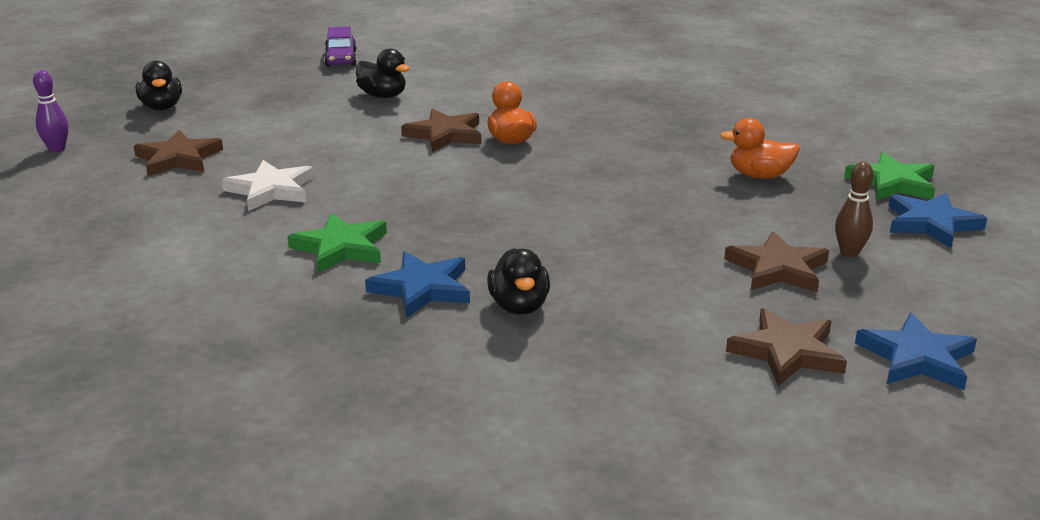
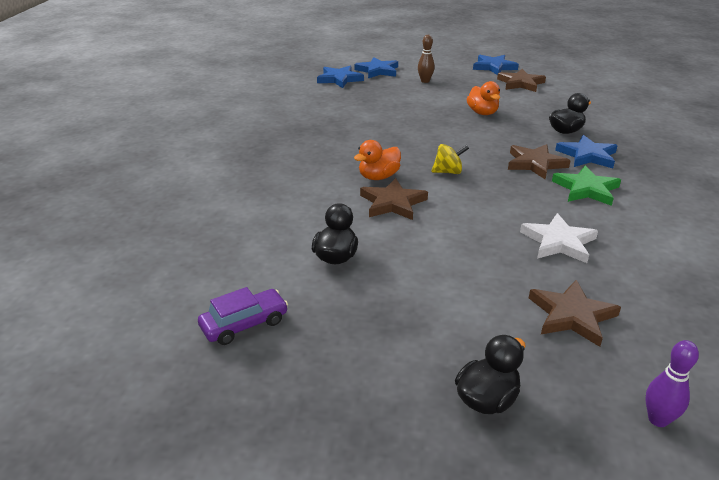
camera: 115 degrees left, 5 degrees up
(481, 179) = (448, 172): none -> yellow spinning top
(759, 175) = (360, 104): orange duck -> orange duck (482, 113)
(777, 269) = (457, 91): brown star -> brown star (535, 164)
(892, 183) = (339, 79): green star -> blue star

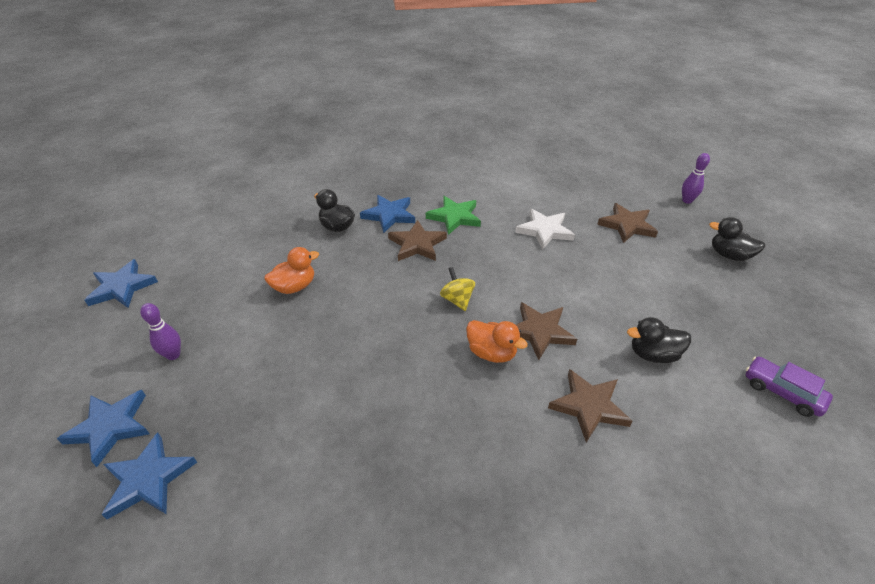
camera: 105 degrees left, 10 degrees up
(425, 81) = (173, 355): brown bowling pin -> purple bowling pin
(520, 83) = (192, 260): brown star -> brown star (589, 406)

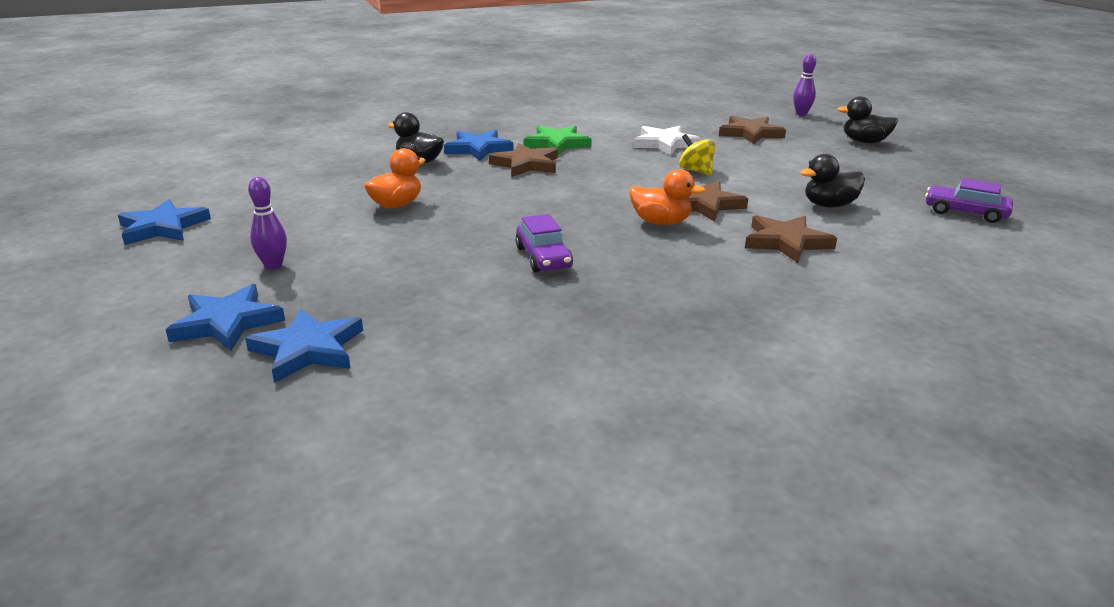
camera: 15 degrees left, 15 degrees down
(374, 387) = (543, 257): none -> purple car
(457, 300) = (598, 194): yellow spinning top -> yellow spinning top (696, 171)

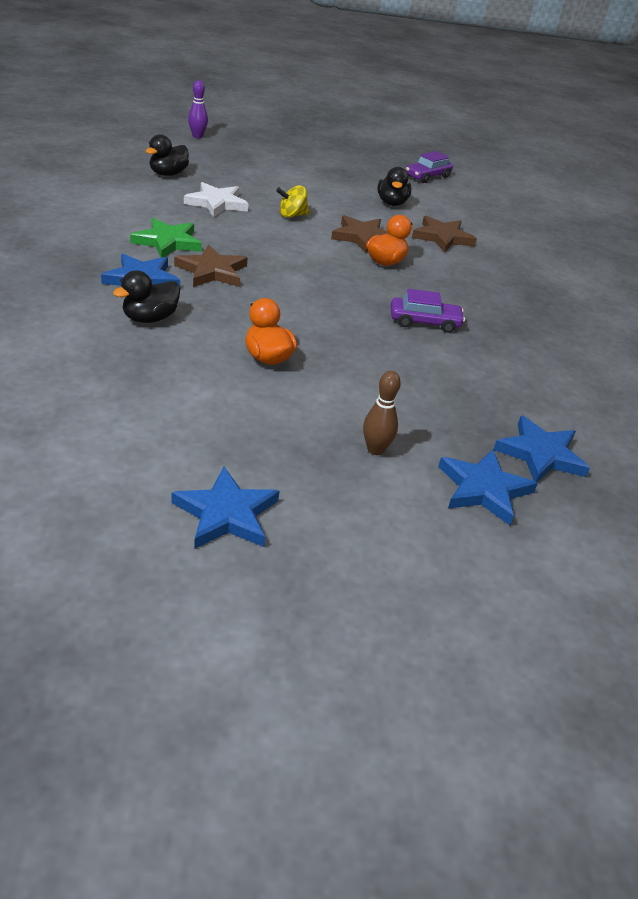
camera: 75 degrees left, 10 degrees up
(273, 265) = (375, 449): purple bowling pin -> brown bowling pin
(750, 133) = (225, 168): brown star -> none
(864, 142) = (283, 146): black duck -> black duck (168, 174)

